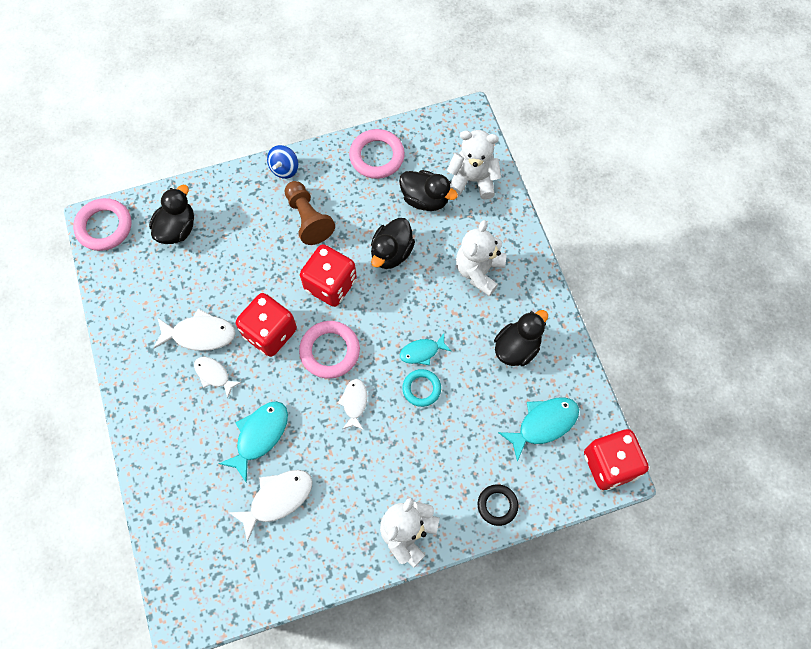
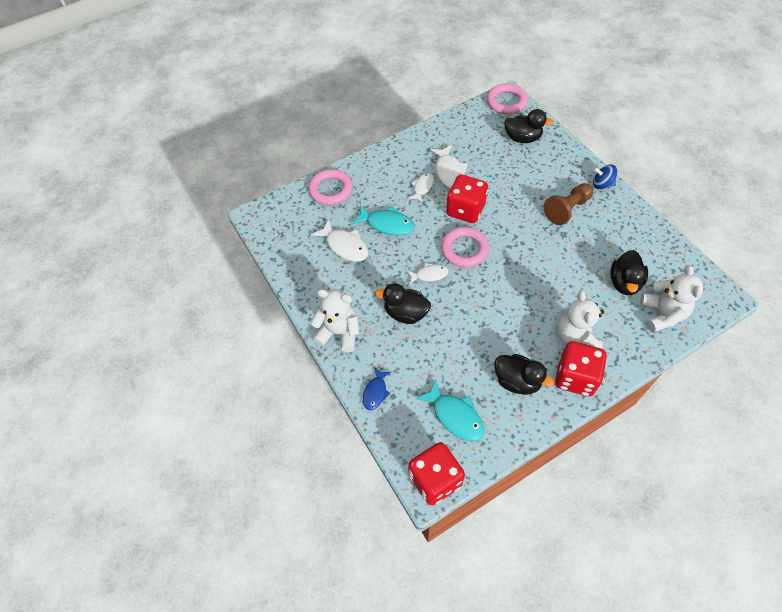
camera: 80 degrees right, 10 degrees down
(330, 284) = (518, 237): red dice -> red dice (575, 377)
(377, 156) = (646, 240): pink ring -> pink ring (331, 190)
(391, 253) = (563, 270): black duck -> black duck (405, 313)
(421, 389) = (455, 317): turquoise ring -> none
(422, 352) = (486, 310): turquoise fish -> none
(479, 271) = (576, 337): white teddy bear -> white teddy bear turned 105 degrees counterclockwise
(497, 505) = (375, 392): black ring -> blue fish

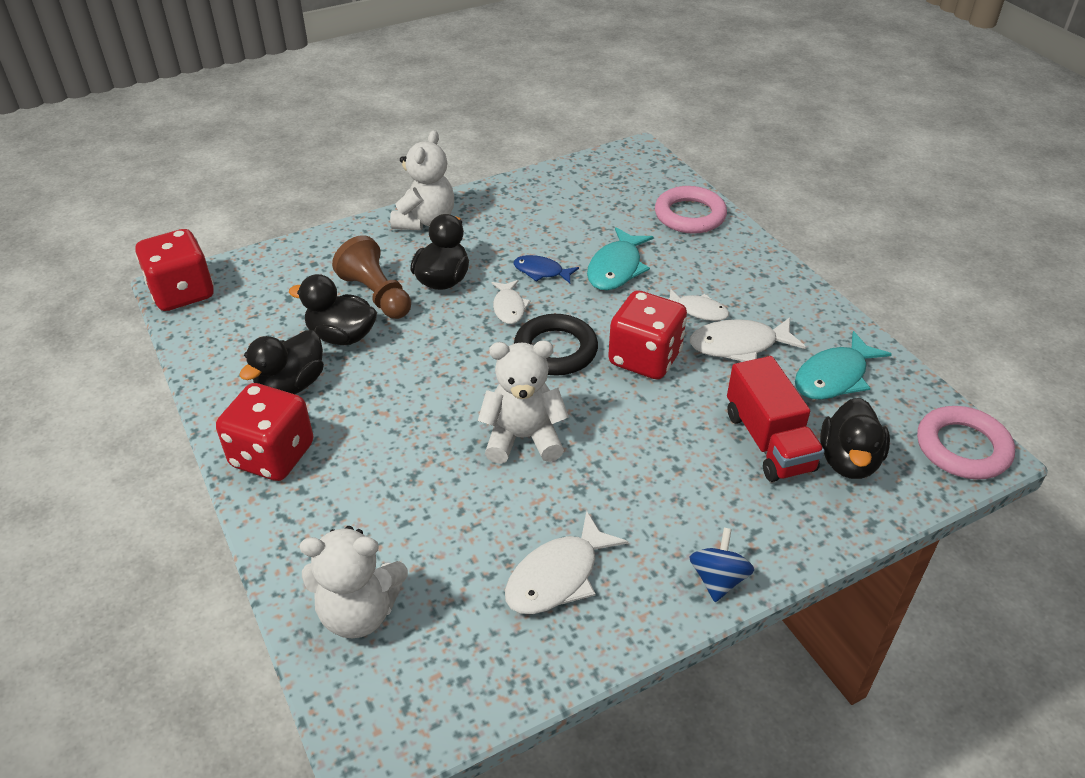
camera: 90 degrees right, 15 degrees down
(345, 246) = (576, 227): white fish -> white fish (558, 576)
(375, 392) = (324, 249): blue fish -> blue fish (541, 272)
(455, 416) = (262, 317): turquoise fish -> turquoise fish (834, 377)
(464, 249) = (555, 350): pink ring -> black ring
(516, 164) = (768, 441): none -> red truck
(567, 209) = (644, 504): brown pawn -> brown pawn (376, 295)
(576, 337) = (346, 469): white teddy bear -> white teddy bear (523, 438)
(624, 283) = (446, 564): black duck -> black duck (342, 336)

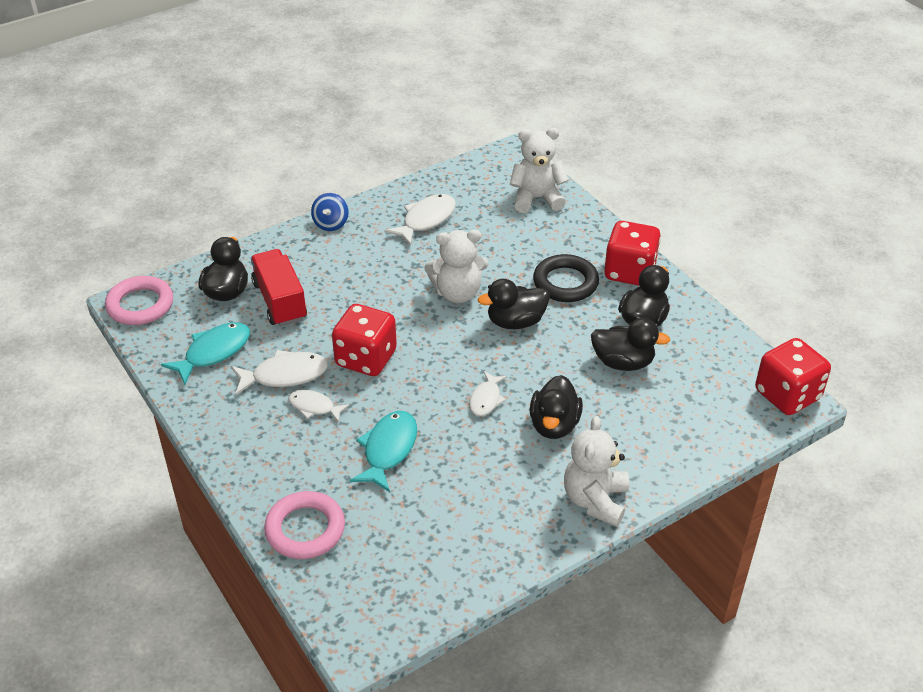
camera: 175 degrees right, 0 degrees up
(376, 295) = (610, 404): brown pawn -> none
(454, 392) = (515, 322): none -> black duck
(509, 307) = (486, 399): white fish -> white fish turned 150 degrees counterclockwise
(541, 272) = (461, 441): blue fish -> none
(555, 350) = (440, 361): black ring -> black ring (565, 283)

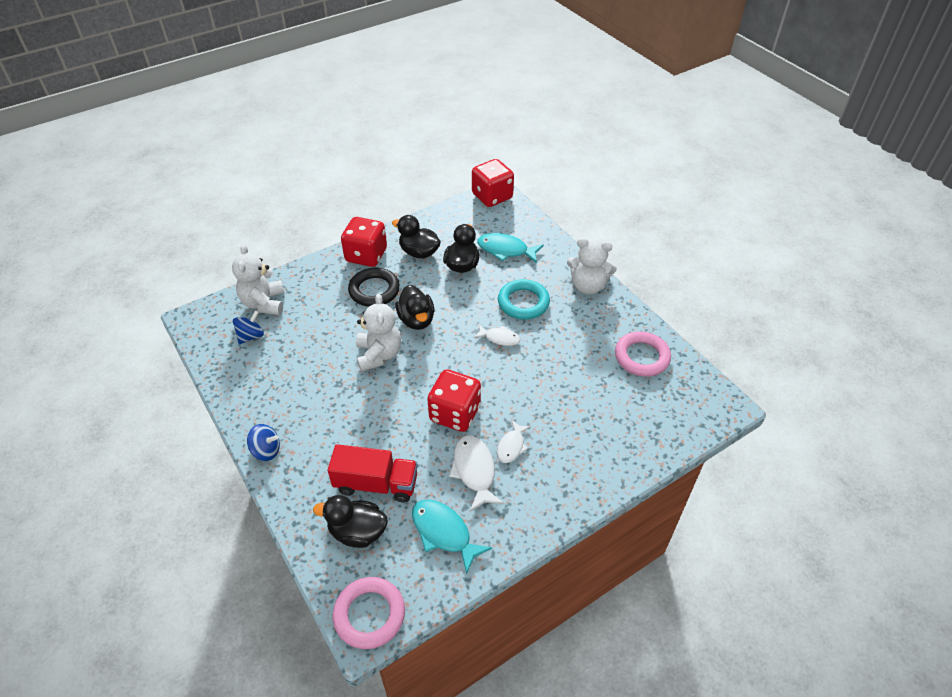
camera: 90 degrees left, 5 degrees up
(280, 301) = (376, 484): red truck -> red truck turned 150 degrees counterclockwise
(305, 529) = (637, 443): pink ring -> pink ring (641, 357)
(388, 450) = (554, 395): turquoise fish -> turquoise fish (505, 250)
(426, 220) = (276, 377): white fish -> none
(485, 195) = (251, 336): none -> blue spinning top
(554, 425) = (523, 302): black duck -> turquoise ring

